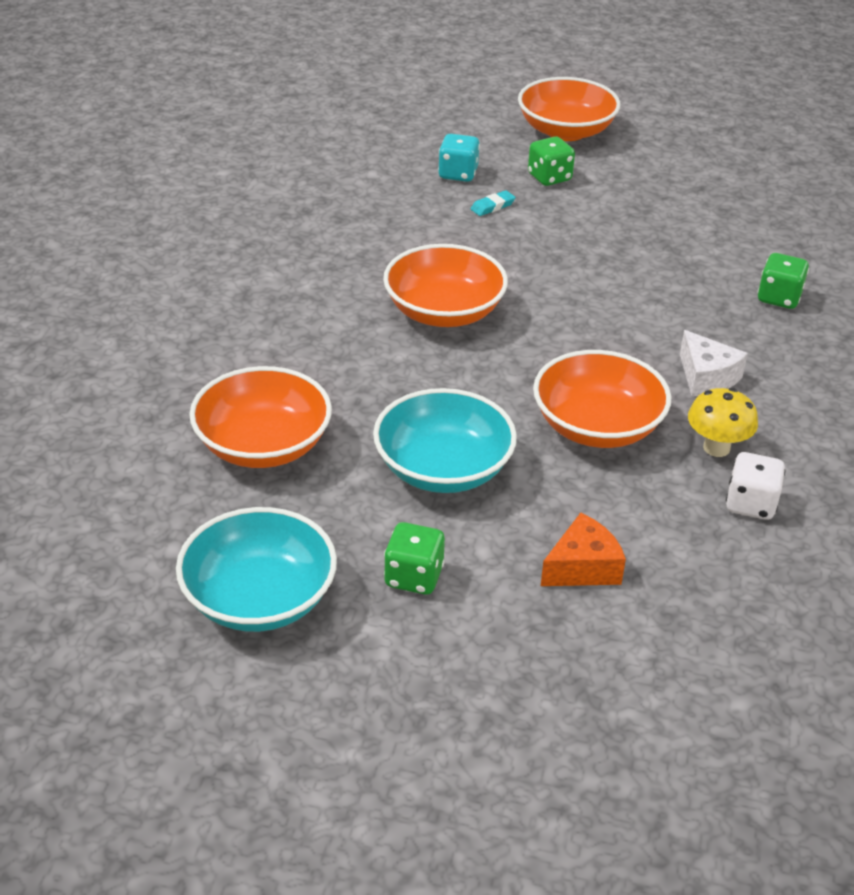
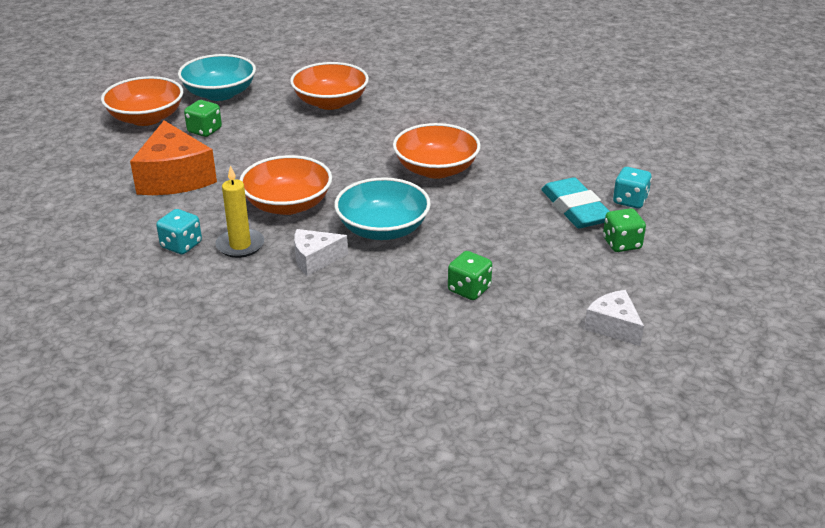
camera: 105 degrees right, 5 degrees down
(443, 468) = (280, 149): turquoise bowl -> turquoise bowl (383, 229)
(492, 206) = (575, 209): turquoise eraser -> turquoise eraser, size x2.38
(566, 131) = (712, 269): orange bowl -> orange bowl (146, 118)
(582, 567) = (174, 177): orange cheese -> orange cheese, size x1.80
(694, 179) = (613, 326): none -> white cheese
(716, 448) = (240, 245): yellow mushroom -> yellow candle
(750, 504) = (181, 245): white dice -> turquoise dice
(779, 298) = (401, 324): green dice -> green dice (469, 289)

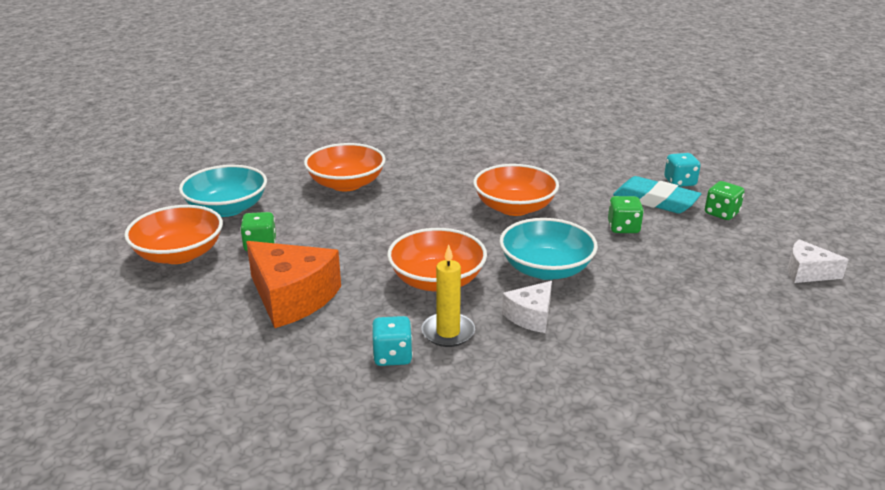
camera: 35 degrees left, 5 degrees down
(469, 289) = (680, 288): green dice -> green dice (623, 228)

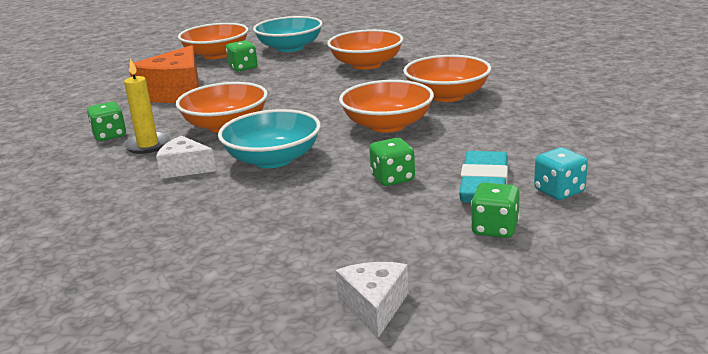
camera: 70 degrees right, 5 degrees down
(392, 356) = (109, 136): turquoise dice -> green dice
(473, 172) = (447, 95): none -> orange bowl

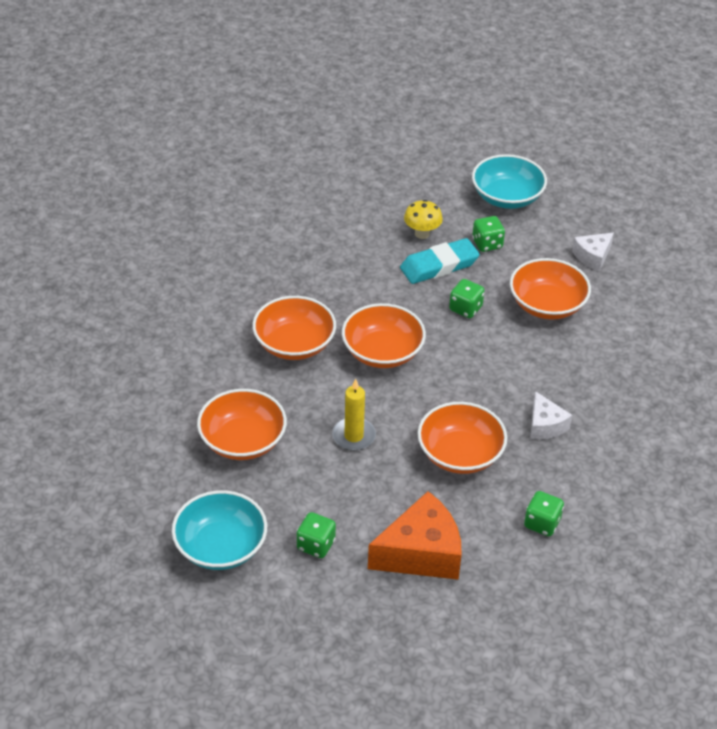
camera: 130 degrees left, 20 degrees up
(148, 145) = (533, 480): yellow candle -> yellow candle (353, 436)
(216, 55) = (287, 608): orange bowl -> orange bowl (547, 305)
(273, 159) = (490, 384): turquoise bowl -> turquoise bowl (507, 197)
(559, 191) = (422, 234): turquoise dice -> yellow mushroom

